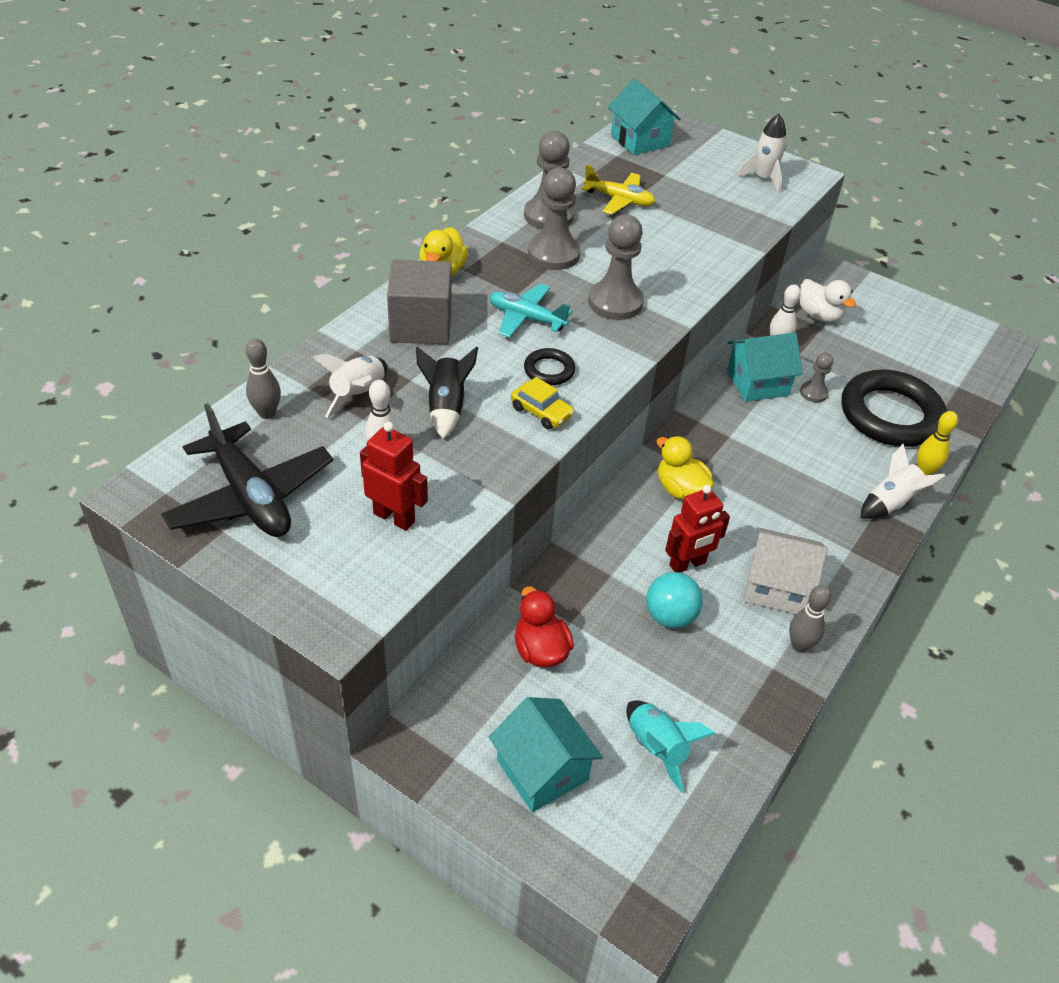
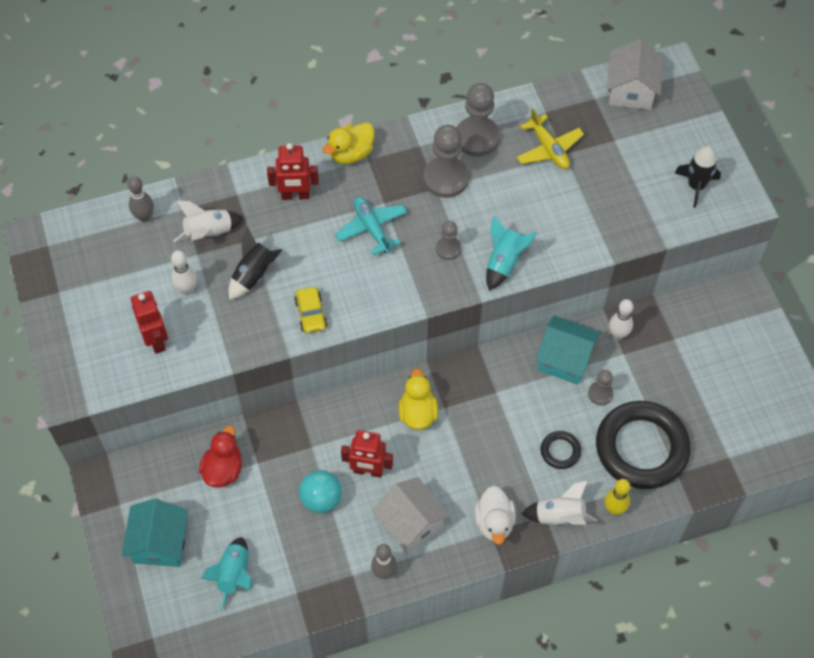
camera: 40 degrees right, 15 degrees up
(250, 496) = (90, 276): black plane -> none
(421, 325) = (295, 195): grey cube -> red robot
(549, 370) = (346, 283): black ring -> black ring (560, 451)
(615, 302) = (448, 249): grey pawn -> grey pawn, size x0.55
(640, 140) = (631, 91): turquoise house -> white house
(676, 291) = (504, 262): none -> turquoise rocket
(763, 178) = (696, 186): white rocket -> black rocket
(819, 315) = (683, 326): white duck -> white duck (494, 522)

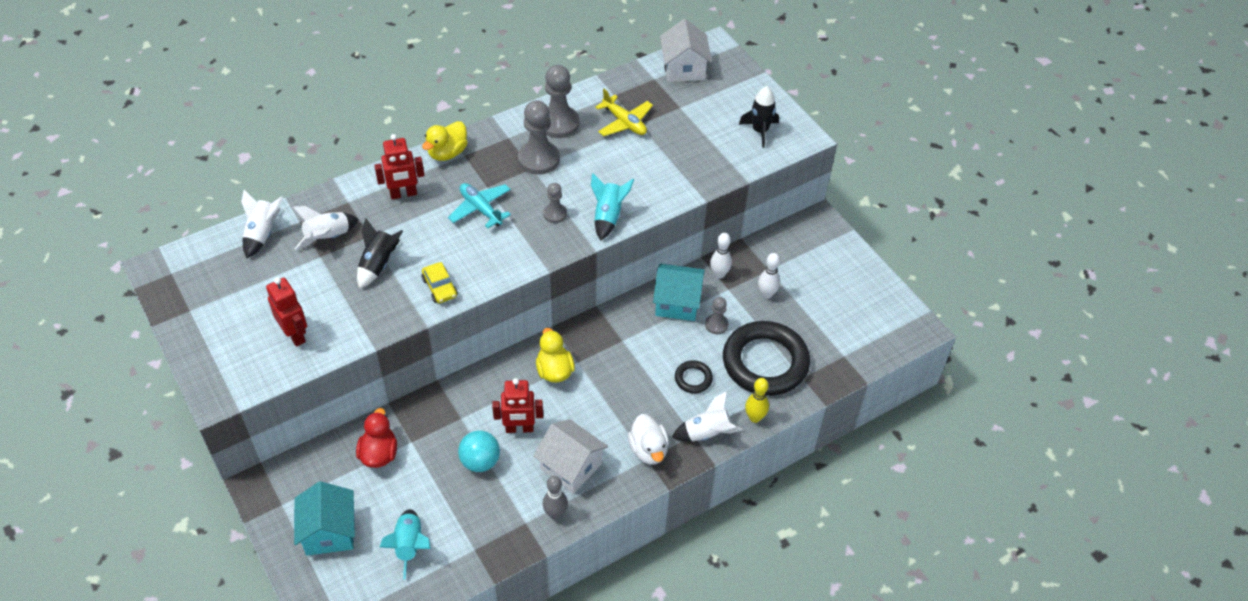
camera: 15 degrees left, 10 degrees down
(144, 217) = (262, 234): grey bowling pin -> white rocket
(187, 289) = (316, 287): white bowling pin -> white bowling pin (767, 294)

